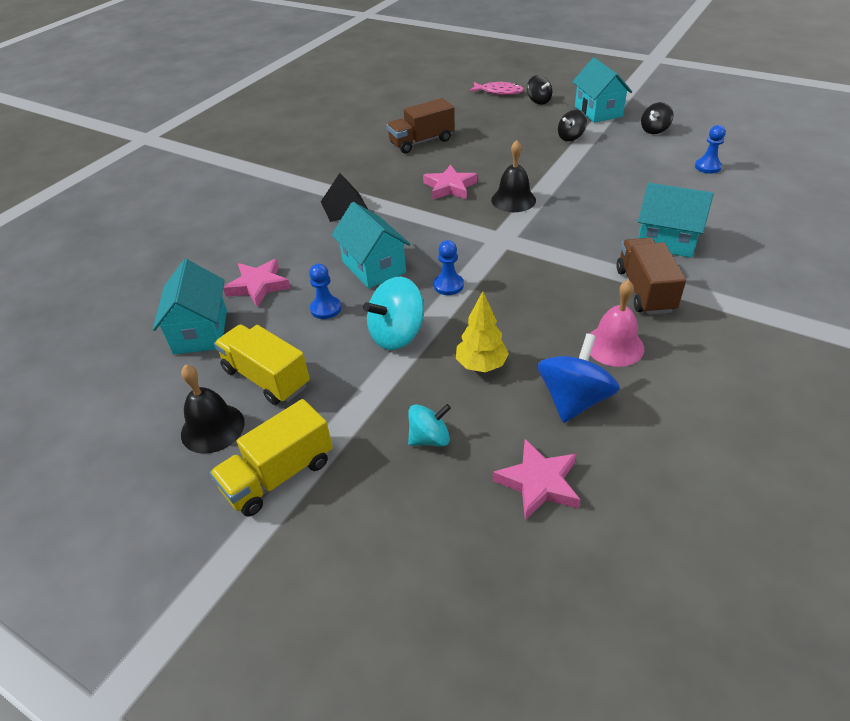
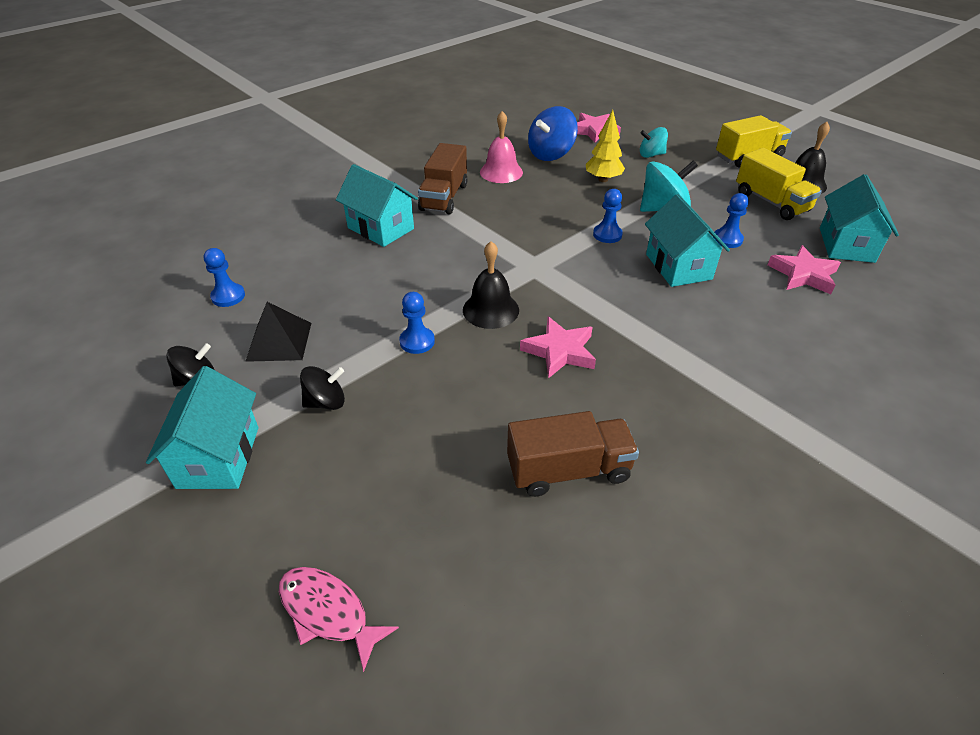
camera: 165 degrees left, 0 degrees up
(345, 207) = (712, 355): black pyramid -> black pyramid (279, 341)
(538, 101) = (282, 535): black spinning top -> none
(548, 172) = (417, 341): none -> blue pawn

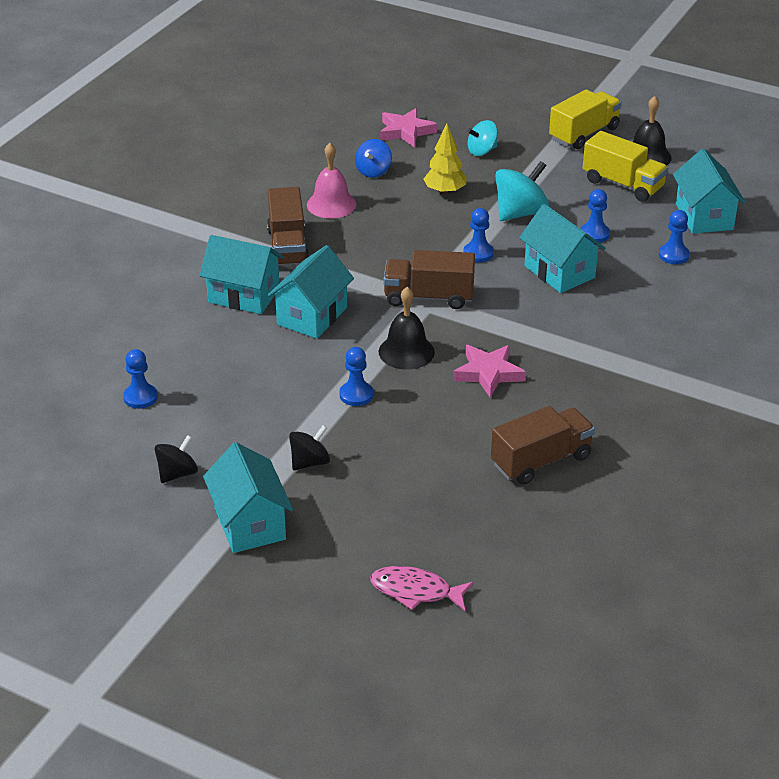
camera: 20 degrees left, 5 degrees down
(279, 341) = (226, 425): black pyramid -> none
(426, 258) = (312, 316): none -> turquoise house
(540, 263) = (428, 297): none -> brown truck
(551, 154) = (373, 171): blue spinning top -> blue spinning top, size x0.62
(803, 274) = (673, 255): pink star -> blue pawn

